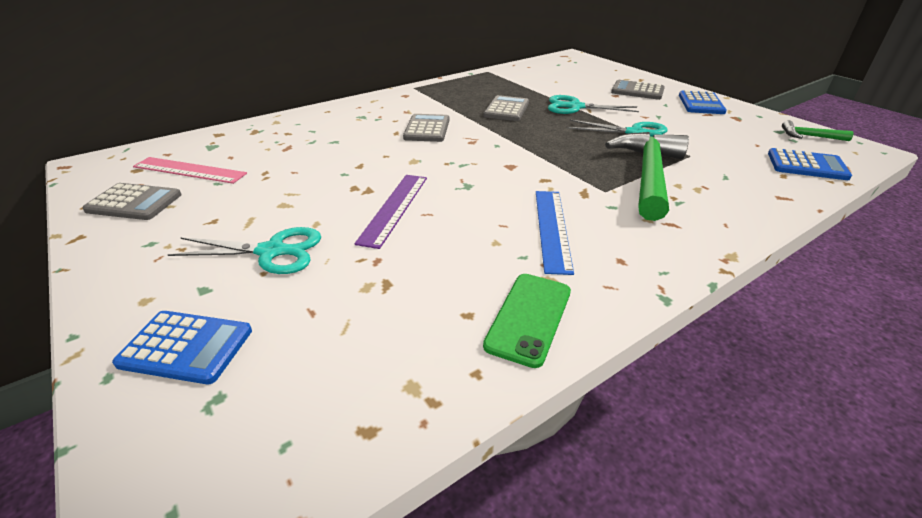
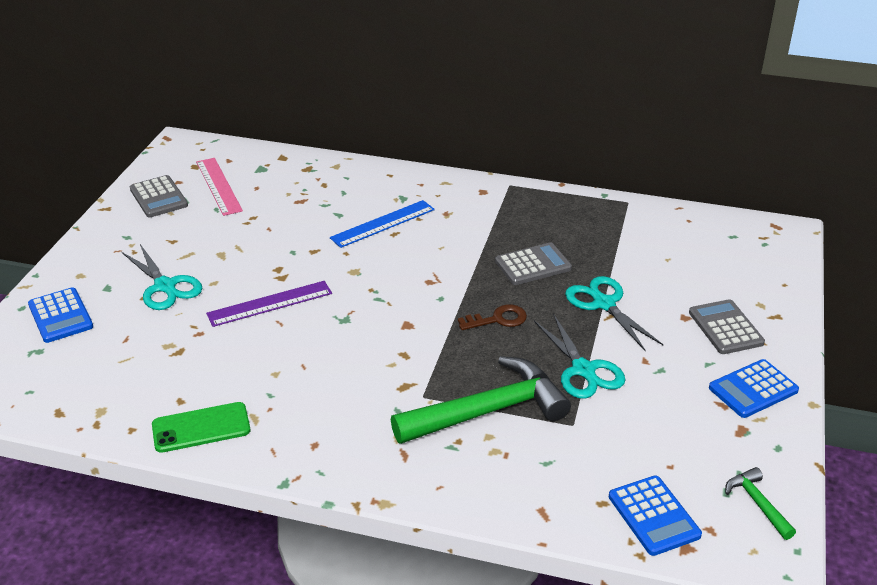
camera: 50 degrees right, 0 degrees up
(427, 129) = (423, 244): grey calculator -> none
(548, 137) = (498, 319): none -> brown key
(552, 229) = (324, 392): blue ruler -> blue ruler (383, 223)

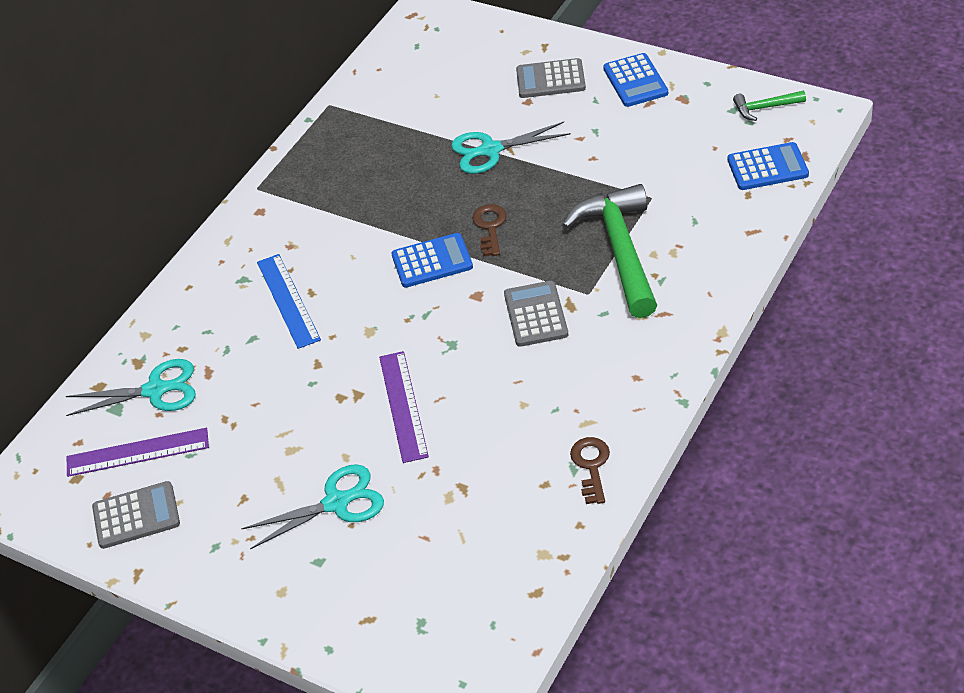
camera: 70 degrees left, 10 degrees up
(60, 316) = (360, 605): blue calculator -> blue calculator (432, 261)
(201, 428) = (591, 466): green phone -> brown key
(219, 186) = (137, 452): pink ruler -> purple ruler
(533, 265) = (411, 190): grey calculator -> grey calculator (536, 314)
(583, 370) = (581, 179): turquoise scissors -> turquoise scissors (155, 390)

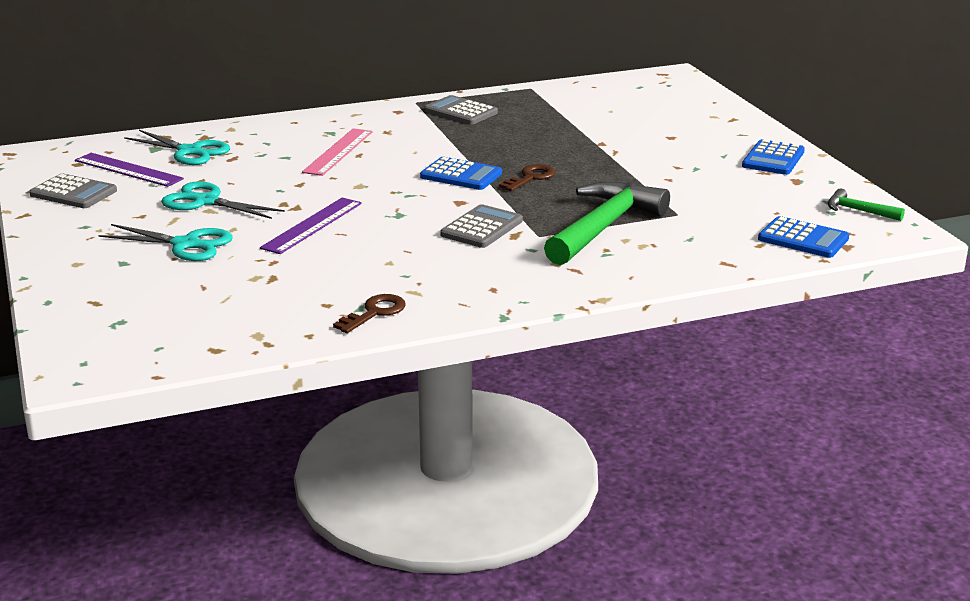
camera: 35 degrees right, 20 degrees down
(288, 300) = (338, 152): blue ruler -> pink ruler
(491, 150) = (600, 147): turquoise scissors -> turquoise scissors (206, 201)
(550, 79) = (707, 134): grey calculator -> grey calculator (461, 112)

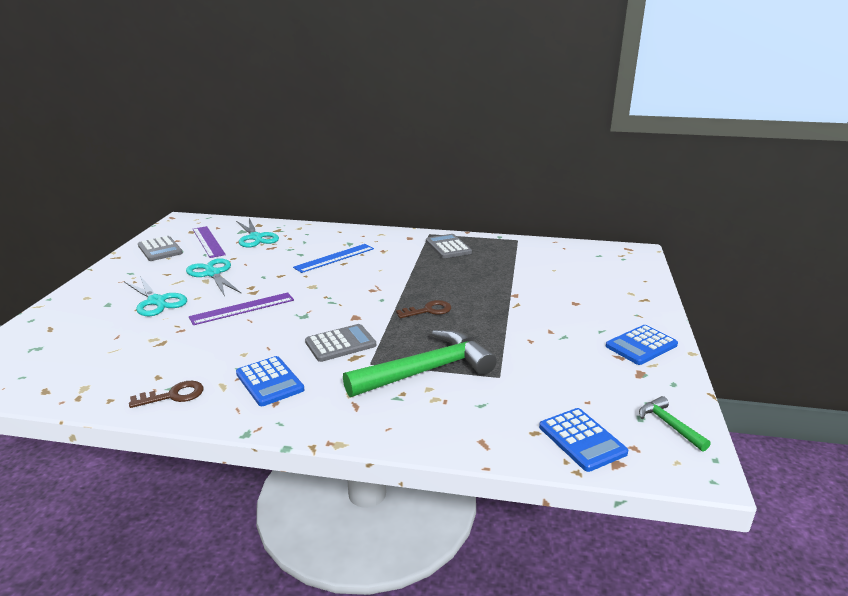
camera: 30 degrees right, 0 degrees up
(338, 152) = (334, 258): pink ruler -> blue ruler
(461, 175) = (384, 295): blue calculator -> blue calculator (269, 382)

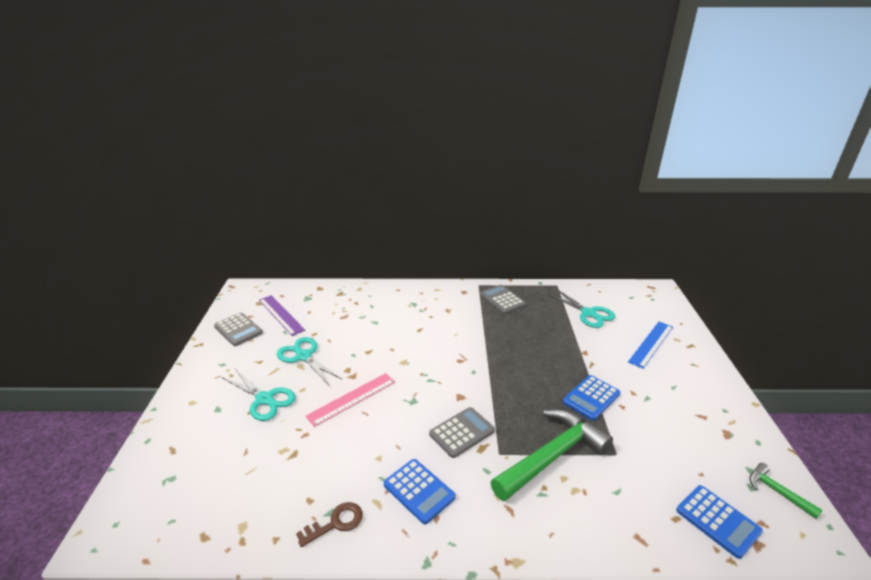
camera: 10 degrees left, 5 degrees up
(242, 308) = (352, 398): purple ruler -> pink ruler
(256, 237) = (324, 305): turquoise scissors -> turquoise scissors (588, 313)
(334, 258) = (408, 324): blue ruler -> blue ruler (651, 344)
(428, 310) = (520, 380): brown key -> none
(641, 345) = (713, 400): blue calculator -> blue calculator (591, 398)

